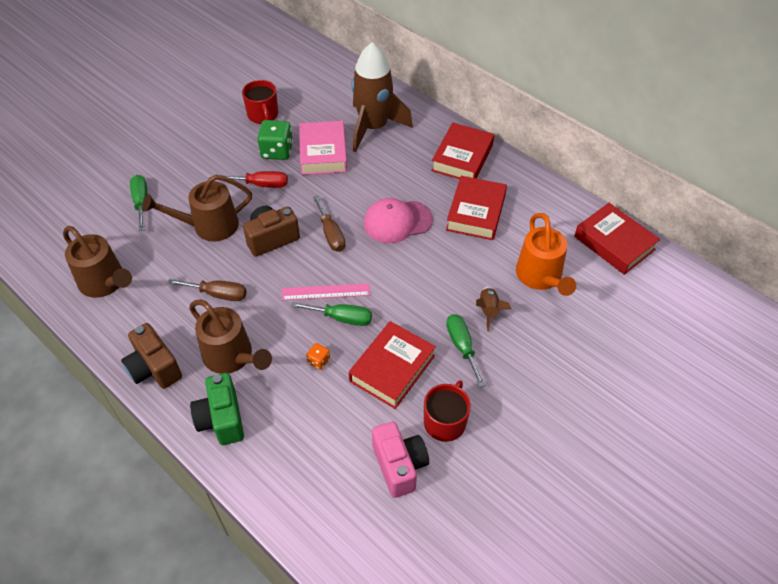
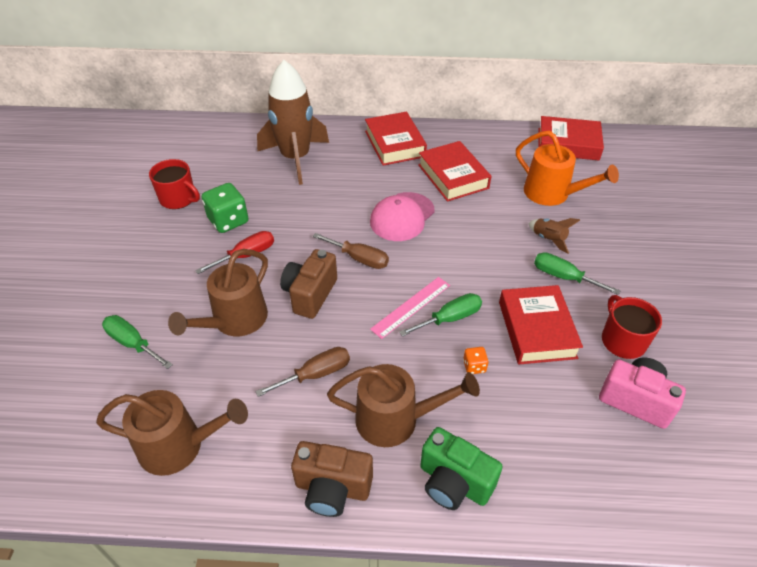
camera: 40 degrees left, 5 degrees down
(323, 153) = (274, 199): pink book -> none

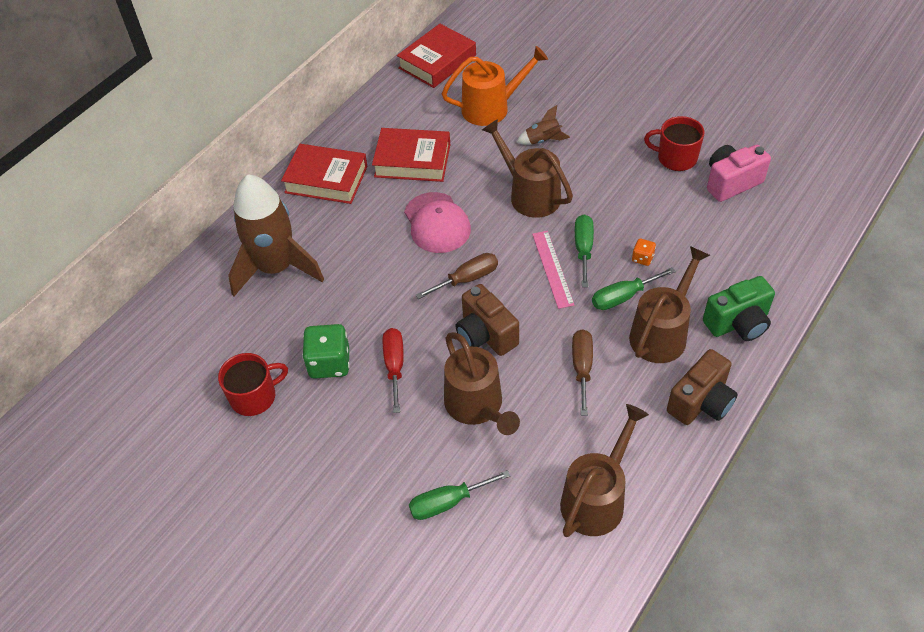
camera: 55 degrees left, 5 degrees up
(480, 257) = (529, 194): none -> brown watering can
(537, 329) = (632, 201): red book -> none
(563, 277) = (591, 155): green screwdriver -> green screwdriver (623, 297)

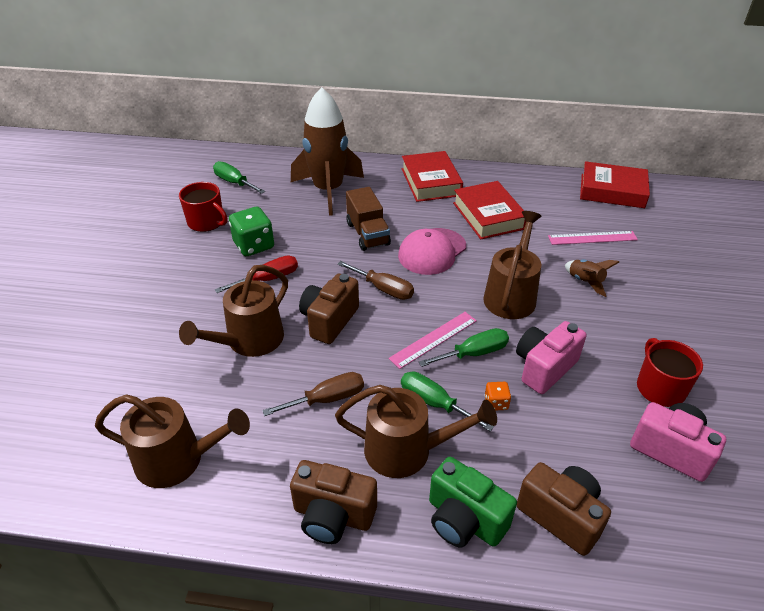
camera: 60 degrees right, 10 degrees down
(376, 261) = (368, 234): none -> brown truck
(448, 502) = (143, 356): green screwdriver -> green screwdriver (234, 182)
(492, 108) = (592, 238): orange watering can -> pink ruler
(622, 213) = (544, 368): none -> pink camera
(757, 268) = (561, 516): none -> brown camera

